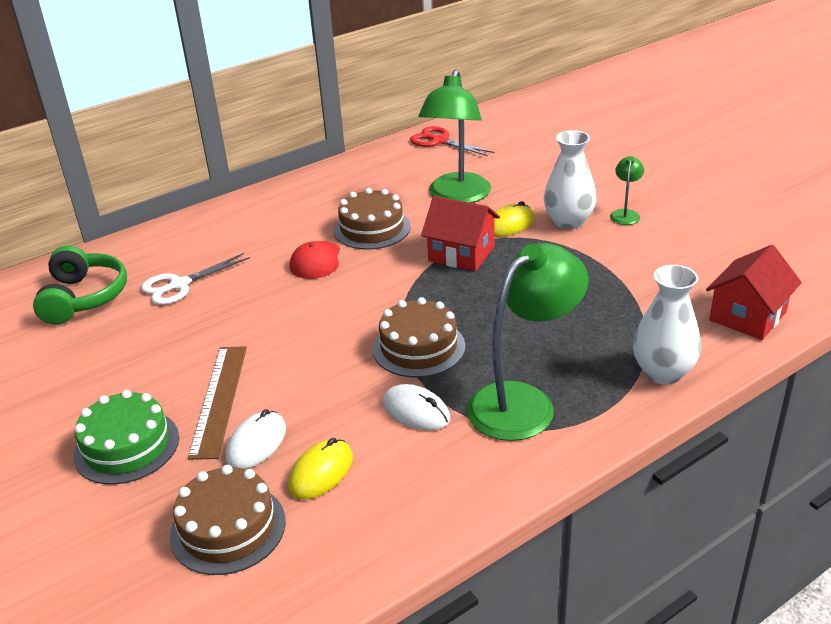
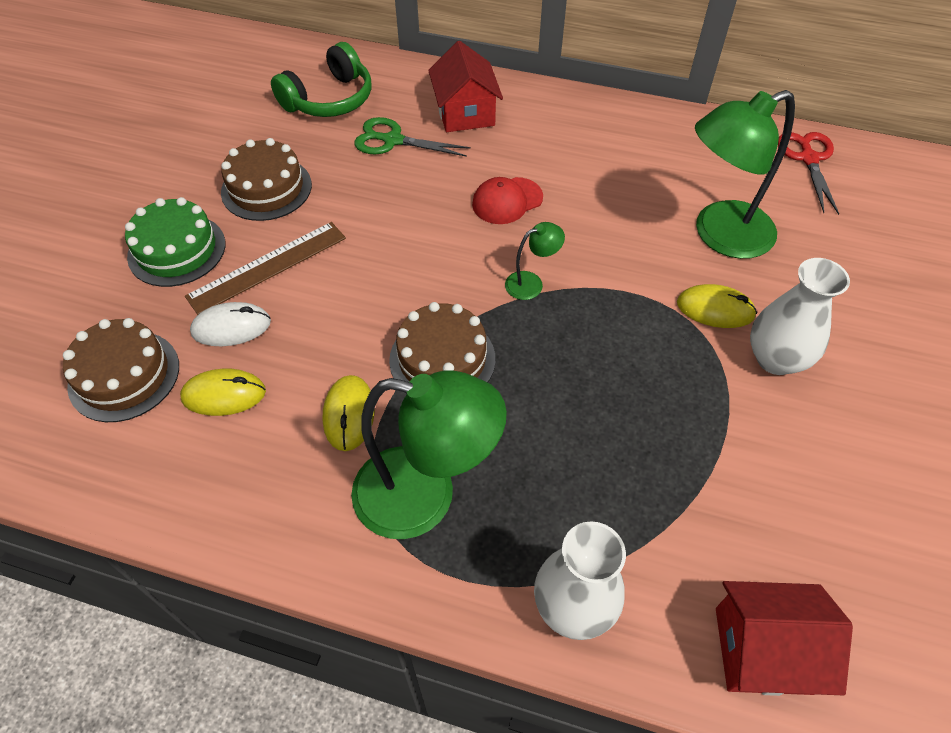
camera: 50 degrees right, 20 degrees up
(179, 285) = (393, 140): white scissors -> green scissors
(372, 228) = (595, 207): brown cake -> brown cake (266, 188)
(416, 411) = (349, 414): white mouse -> yellow mouse
(461, 254) = (622, 301): red house -> red house (465, 113)
(625, 214) = (851, 405): green lamp -> green lamp (531, 283)

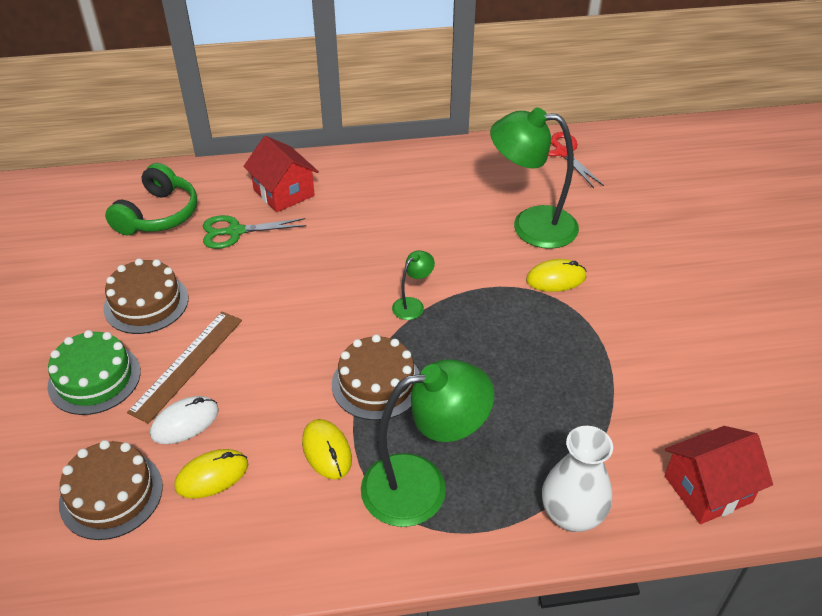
camera: 25 degrees left, 10 degrees down
(507, 201) = (358, 250): red cap -> none
(720, 235) = (531, 226): green lamp -> green lamp turned 60 degrees clockwise
(775, 359) = (614, 298): white vase -> none

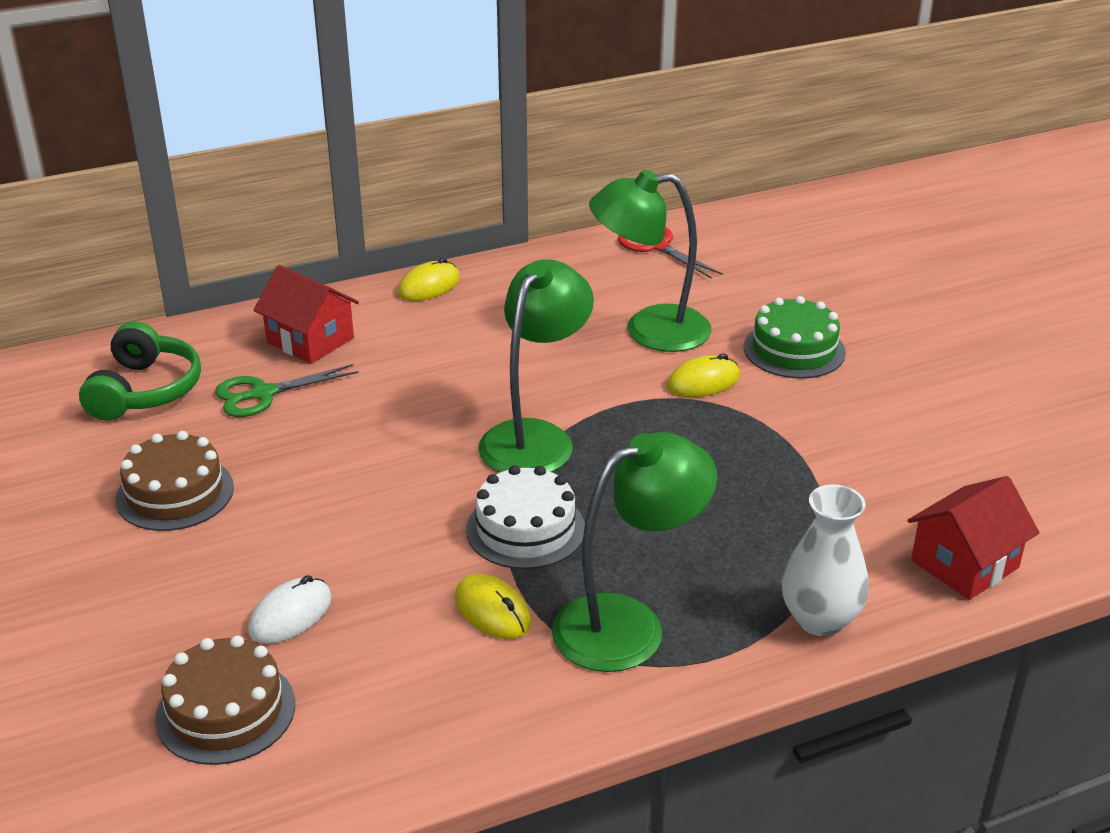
camera: 15 degrees left, 10 degrees down
(94, 379) = (141, 589): green cake -> green cake (794, 350)
(187, 364) = (264, 552): brown ruler -> none
(212, 476) = (353, 665): yellow mouse -> yellow mouse (429, 286)
(376, 384) = (525, 529): brown cake -> white cake
(412, 305) = (535, 437): green lamp -> green lamp, size x2.23

